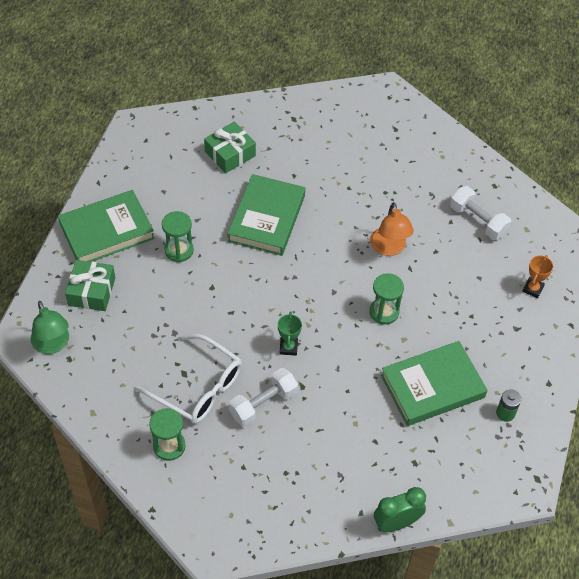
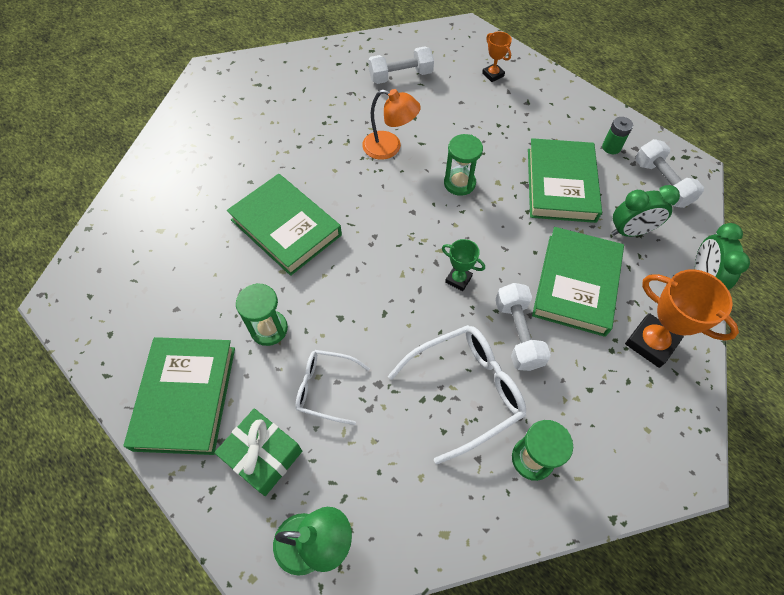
camera: 60 degrees left, 5 degrees up
(154, 304) = (326, 388): none -> white glasses
(230, 154) = (178, 223): green gift -> none
(308, 498) = (651, 343): none -> orange trophy
(333, 430) = (576, 284): none -> green book
(413, 455) = (630, 231): none -> green clock
(487, 466) = (661, 183): none -> white dumbbell

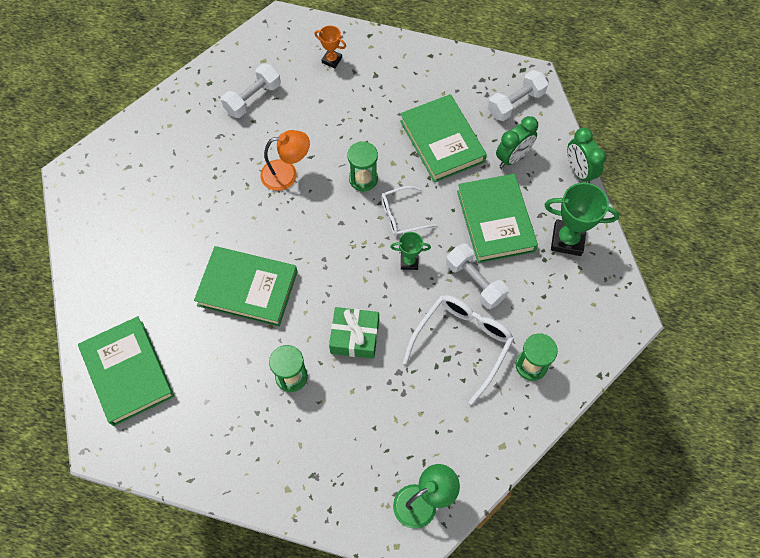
camera: 30 degrees left, 5 degrees up
(185, 397) = (264, 460): green book -> green book (128, 372)
(263, 455) = (350, 467): green gift -> green gift (354, 337)
(326, 388) = (363, 396): white glasses -> white glasses (402, 215)
(611, 147) = (463, 88): green battery -> none
(651, 343) = (567, 240): orange trophy -> green trophy
(661, 183) = (515, 103): white dumbbell -> white dumbbell turned 75 degrees counterclockwise

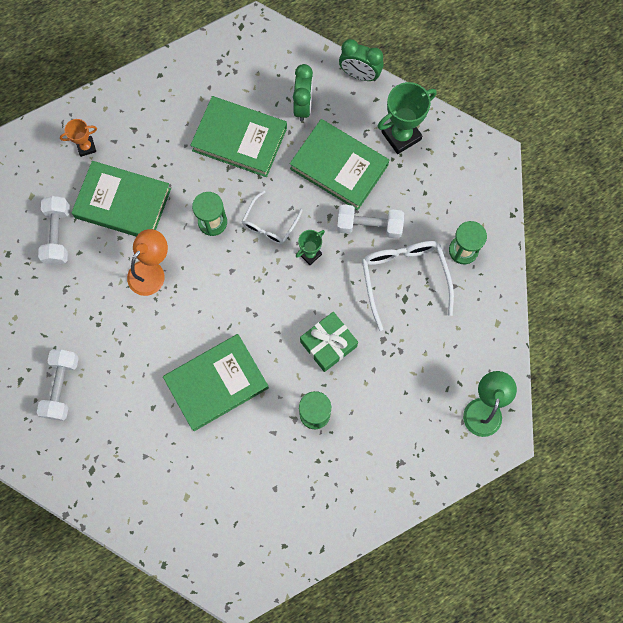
camera: 45 degrees left, 10 degrees up
(128, 372) = (197, 525): green book -> green book (123, 203)
(515, 103) = (263, 59): white dumbbell -> white dumbbell (62, 387)

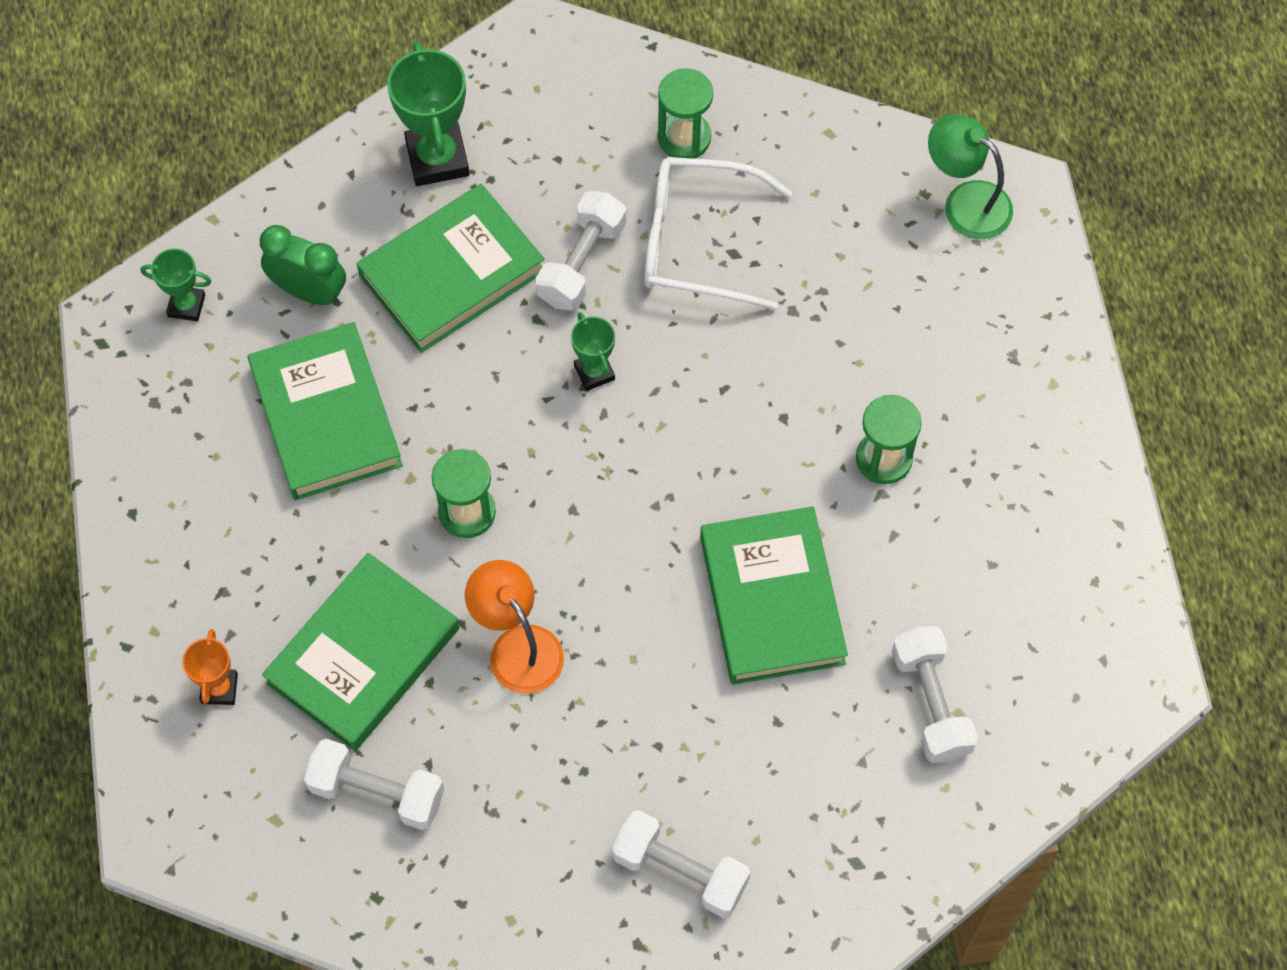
camera: 70 degrees left, 10 degrees down
(187, 480) = (930, 703): none -> white dumbbell
(239, 139) = (326, 416): green book -> green book turned 60 degrees counterclockwise
(269, 224) = (511, 419): white glasses -> none
(274, 55) = (186, 305): none -> green trophy
(328, 344) = (768, 397): green gift -> none
(359, 74) = (292, 183): green clock -> none

